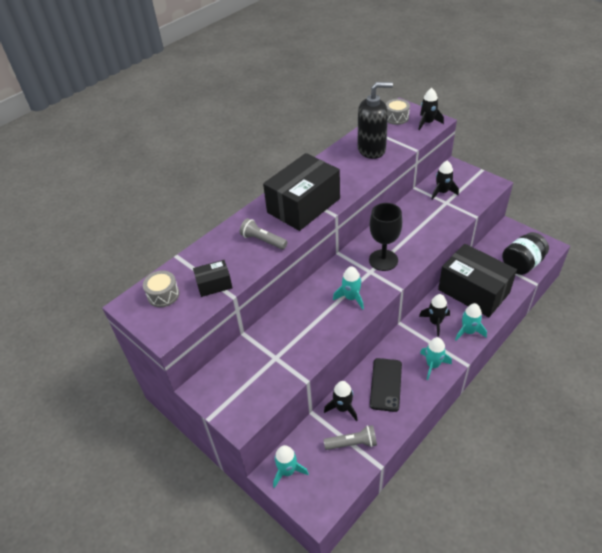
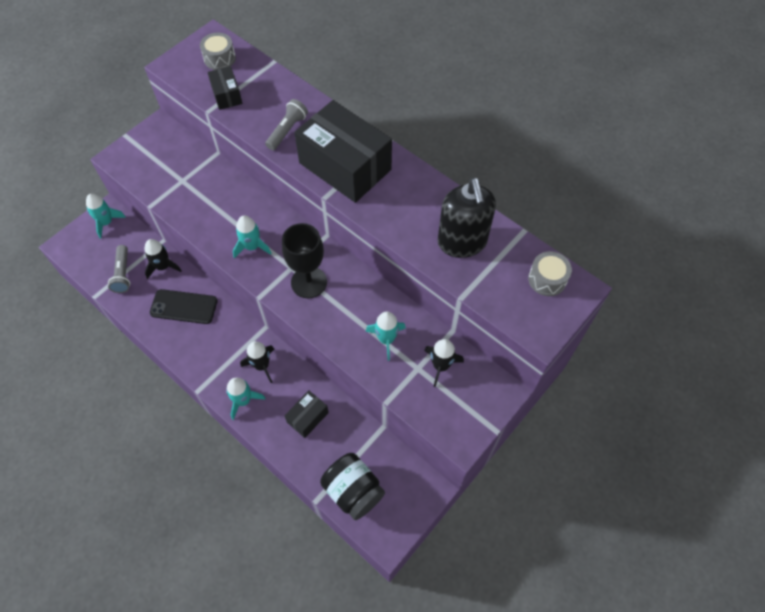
camera: 85 degrees right, 15 degrees up
(427, 123) = (534, 320): black rocket -> none
(433, 365) = (201, 355): turquoise rocket -> turquoise rocket (386, 339)
(473, 291) = (307, 417): black box -> black box, size x0.46

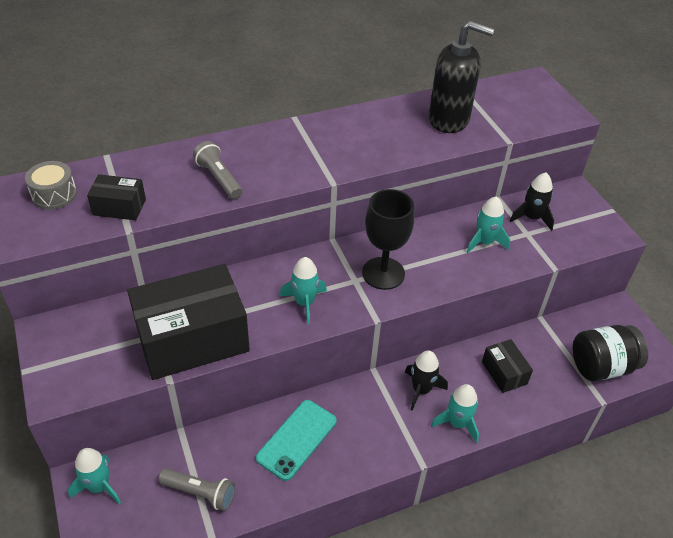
camera: 65 degrees left, 15 degrees down
(163, 266) = (221, 442): black rocket -> none
(184, 307) = (297, 439): black phone -> turquoise phone
(345, 166) = (304, 156): black box -> black box (192, 339)
(547, 279) = (516, 91): grey drum -> none

